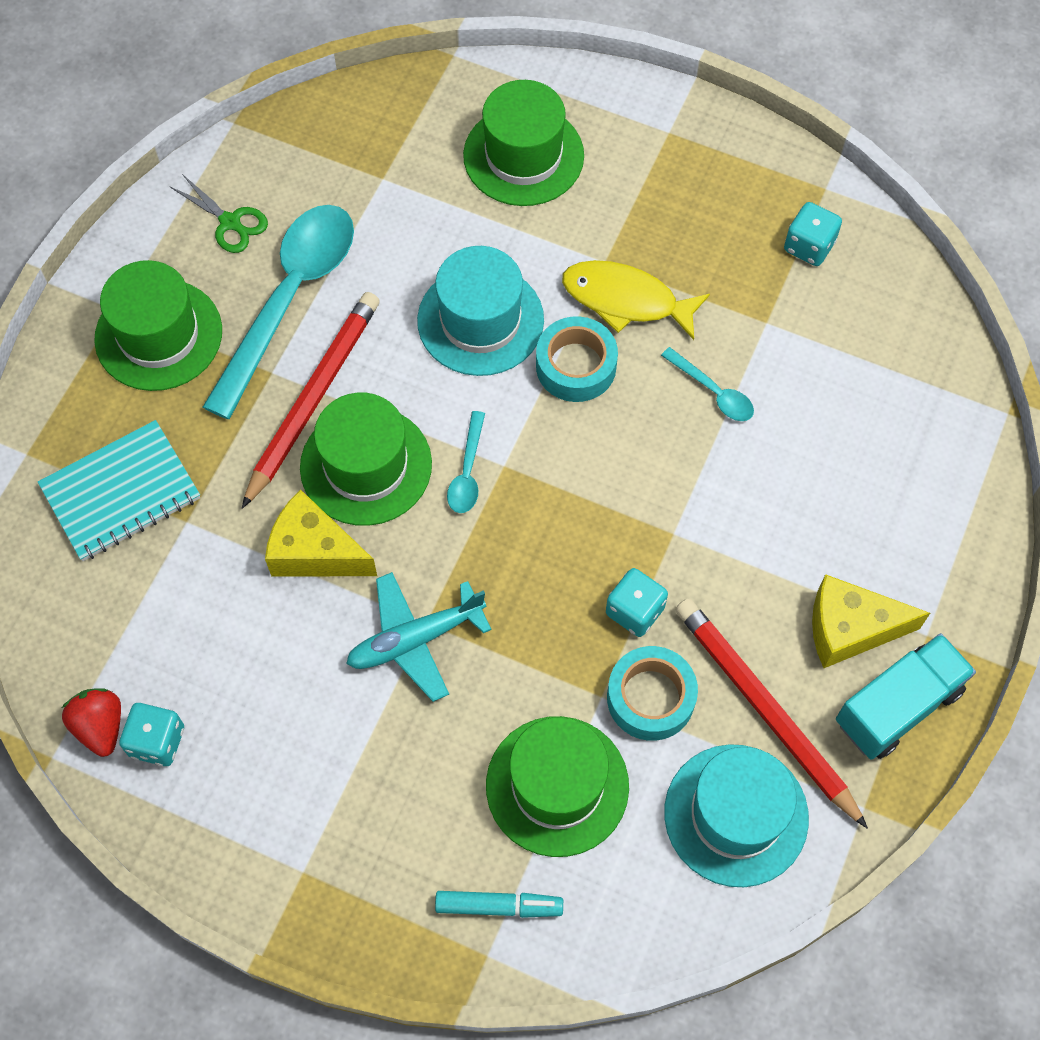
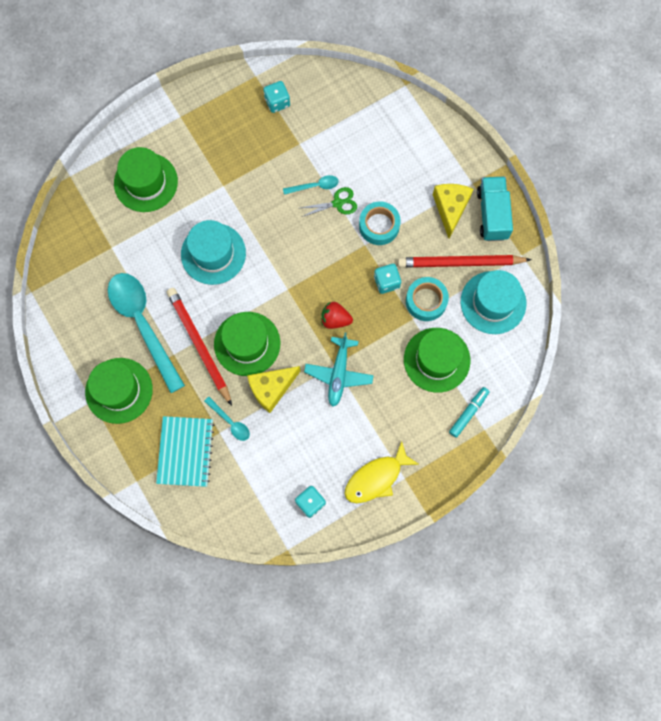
camera: 55 degrees left, 10 degrees up
(100, 726) = (288, 522): red strawberry -> red strawberry (335, 319)
(231, 223) = (84, 325): green scissors -> green scissors (338, 203)
(467, 472) = (280, 305): turquoise spoon -> turquoise spoon (230, 422)
(576, 366) = (263, 230): turquoise tape -> turquoise tape (379, 226)
(626, 300) = (248, 190): yellow fish -> yellow fish (376, 478)
(850, 629) = (450, 209): yellow cheese -> yellow cheese turned 150 degrees clockwise

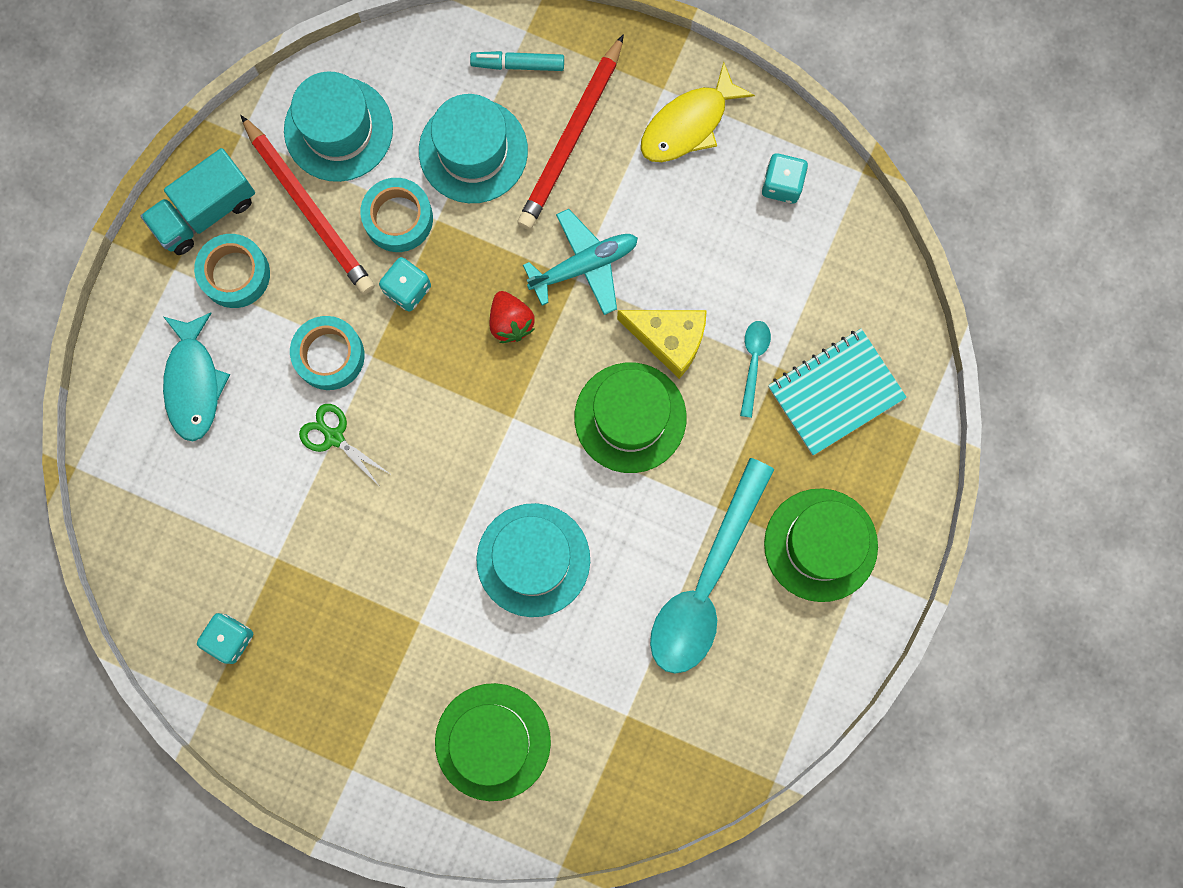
camera: 125 degrees left, 5 degrees up
(199, 345) = (679, 482): red pencil -> red pencil (571, 137)
(315, 186) = (329, 488): turquoise spoon -> none
(376, 478) = (689, 124): yellow fish -> yellow fish turned 120 degrees clockwise
(409, 158) = (193, 383): none -> turquoise fish
(437, 360) = (473, 151): green hat -> turquoise hat
(450, 209) = (235, 274): yellow cheese -> turquoise tape

